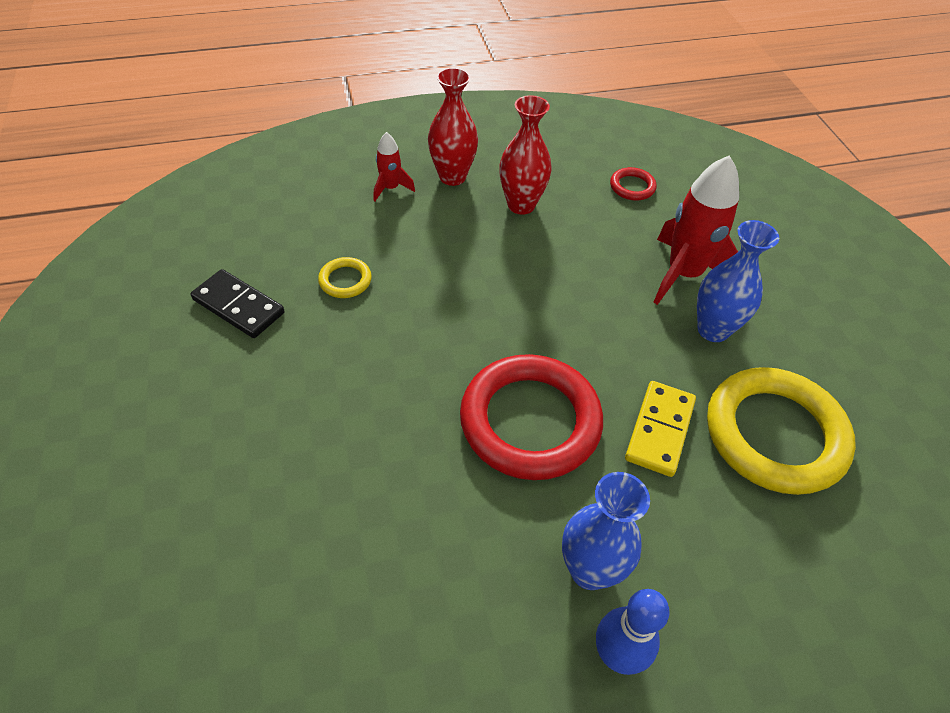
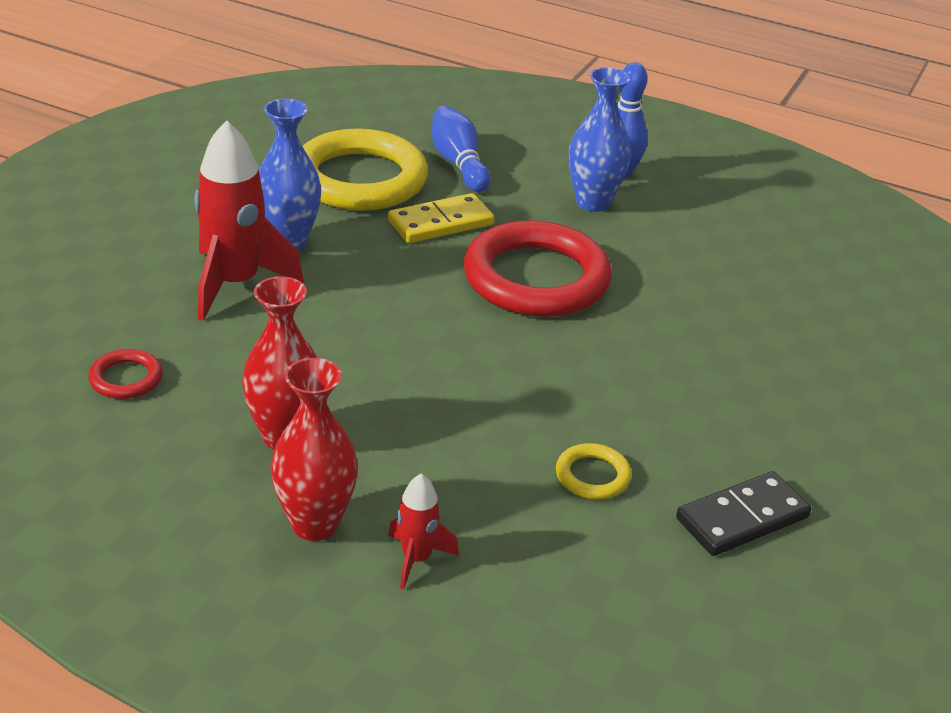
camera: 140 degrees left, 15 degrees down
(238, 306) = (742, 518): black domino -> black domino turned 75 degrees clockwise
(748, 528) = (459, 163): none -> blue bowling pin

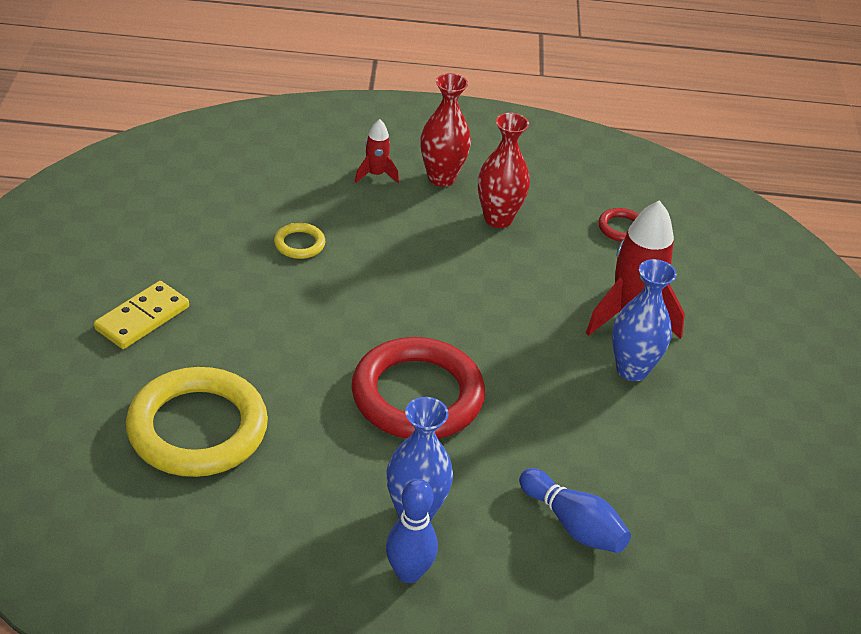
camera: 155 degrees right, 5 degrees up
(360, 179) = (641, 465): yellow ring -> yellow ring (197, 428)
(440, 223) = (533, 433): yellow domino -> yellow domino (142, 318)
(742, 518) = (196, 242): black domino -> none

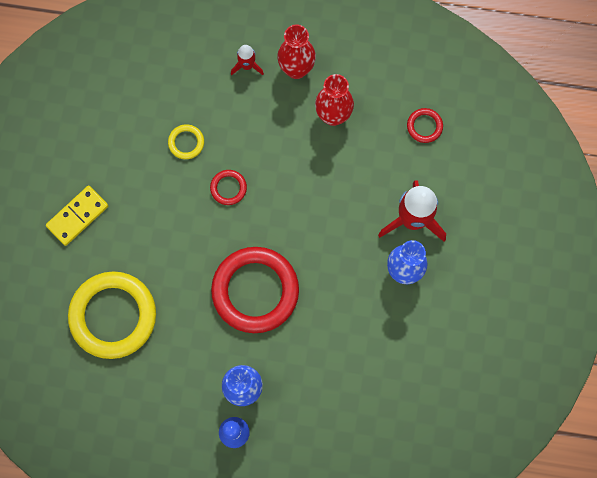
camera: 10 degrees right, 35 degrees up
(364, 287) = (228, 188): none -> red ring
(573, 524) = (340, 401): blue bowling pin -> none

